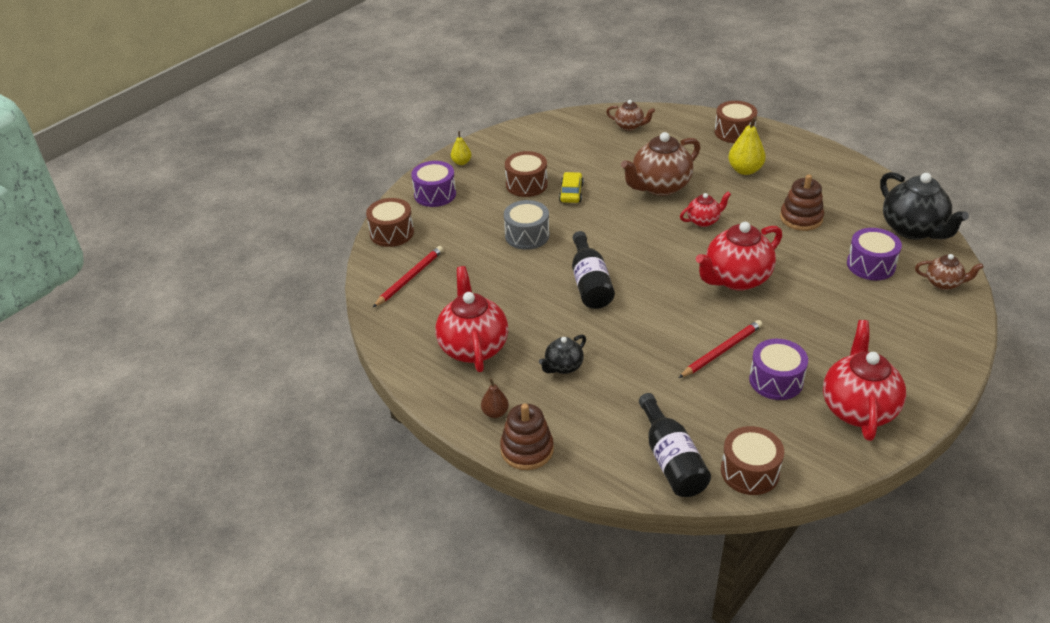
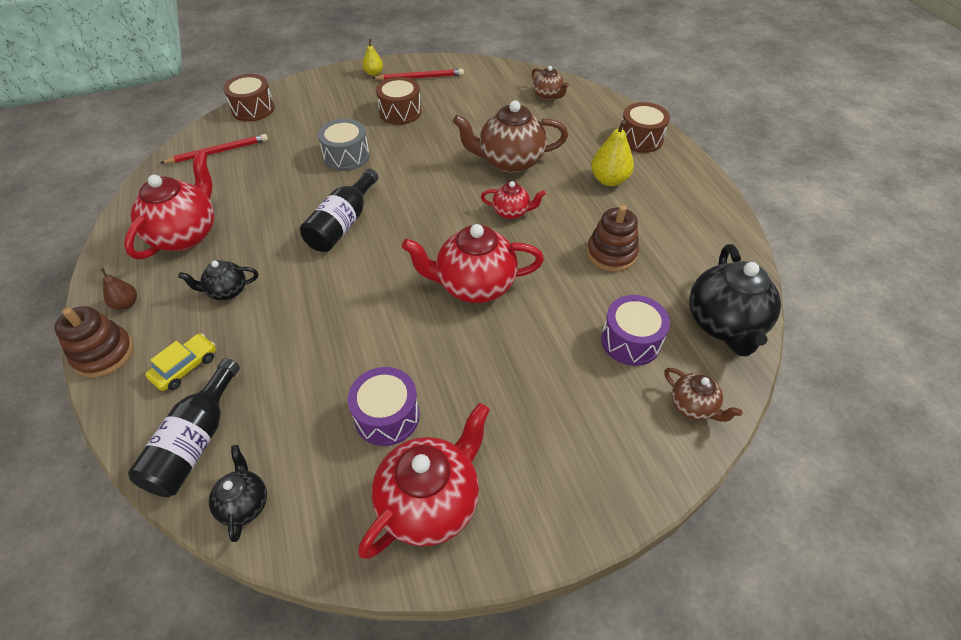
camera: 30 degrees right, 10 degrees up
(435, 194) = (322, 91): purple drum -> none
(571, 193) = (427, 135): yellow car -> yellow car (185, 367)
(721, 351) = (374, 353): red pencil -> red pencil (420, 77)
(749, 471) = (244, 504): brown drum -> black teapot

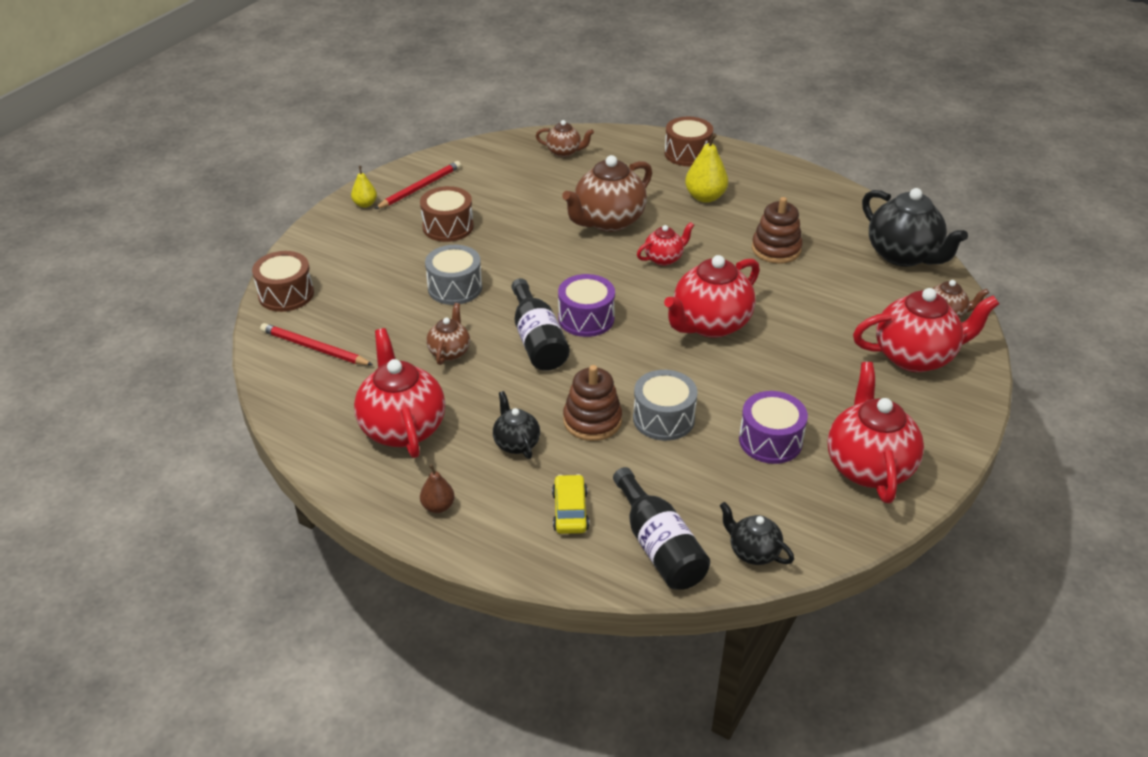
camera: 40 degrees left, 10 degrees down
(104, 354) = (482, 549): brown stacking toy -> brown stacking toy (592, 421)
(218, 152) = (314, 348): red pencil -> red pencil turned 90 degrees counterclockwise
(227, 291) = (516, 443): black teapot -> black teapot turned 120 degrees clockwise
(282, 199) = (449, 352): none -> brown teapot
(339, 340) = (663, 418): none -> grey drum
(610, 428) = (915, 357): none -> red teapot
(630, 341) = (861, 298): purple drum -> purple drum (586, 318)

